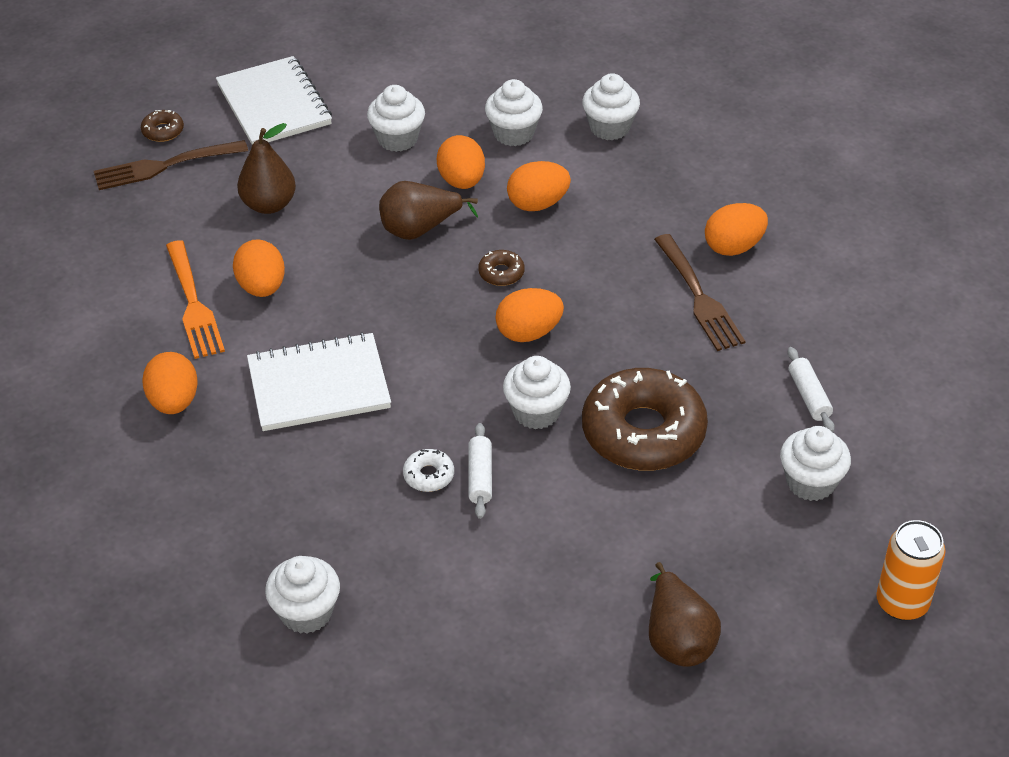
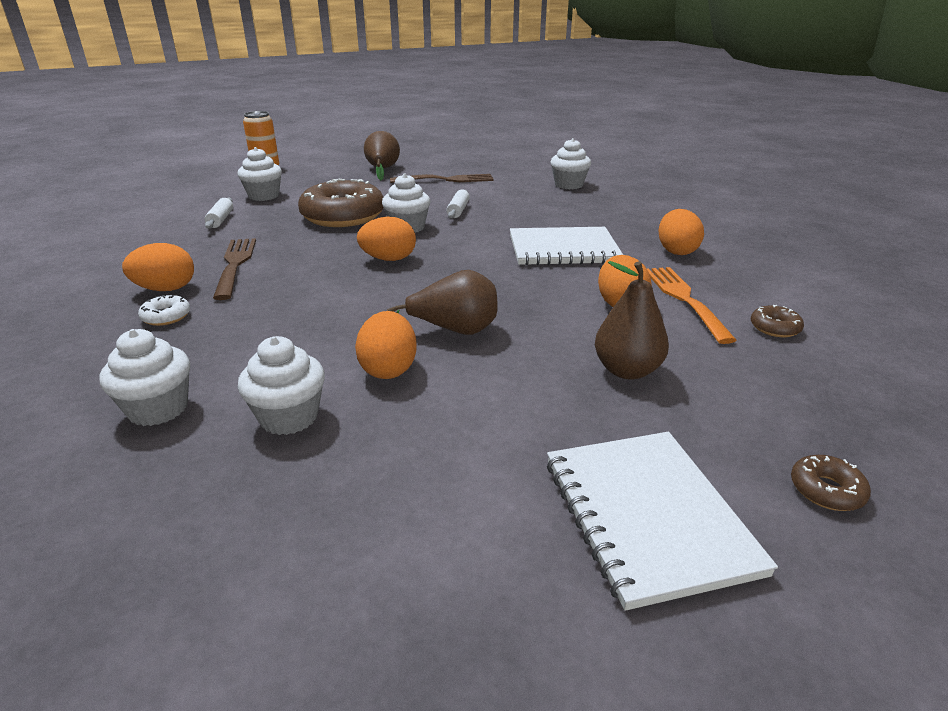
camera: 170 degrees left, 15 degrees down
(164, 166) = (790, 433): brown fork -> brown fork (446, 180)
(397, 139) = (452, 430): white cupcake -> none
(428, 475) = (490, 213): white donut -> white donut (166, 317)
(501, 273) = (389, 292): brown donut -> brown donut (774, 328)
(538, 204) = (317, 338): orange egg -> none

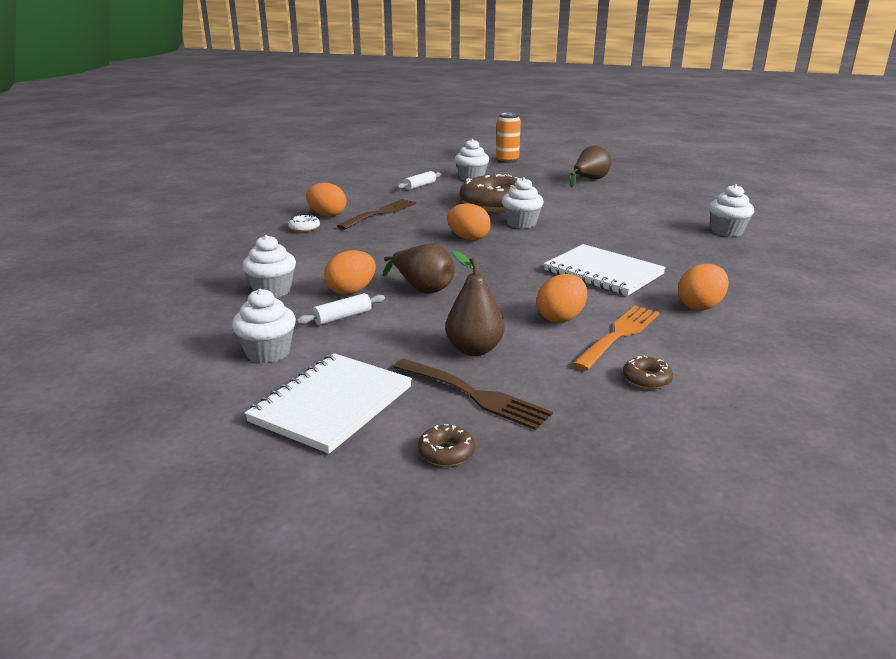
camera: 45 degrees right, 5 degrees down
(158, 409) = (234, 265): white cupcake -> white cupcake (268, 352)
(446, 180) = (624, 200): brown fork -> brown fork (474, 395)
(458, 210) = (583, 223): white rolling pin -> white rolling pin (342, 317)

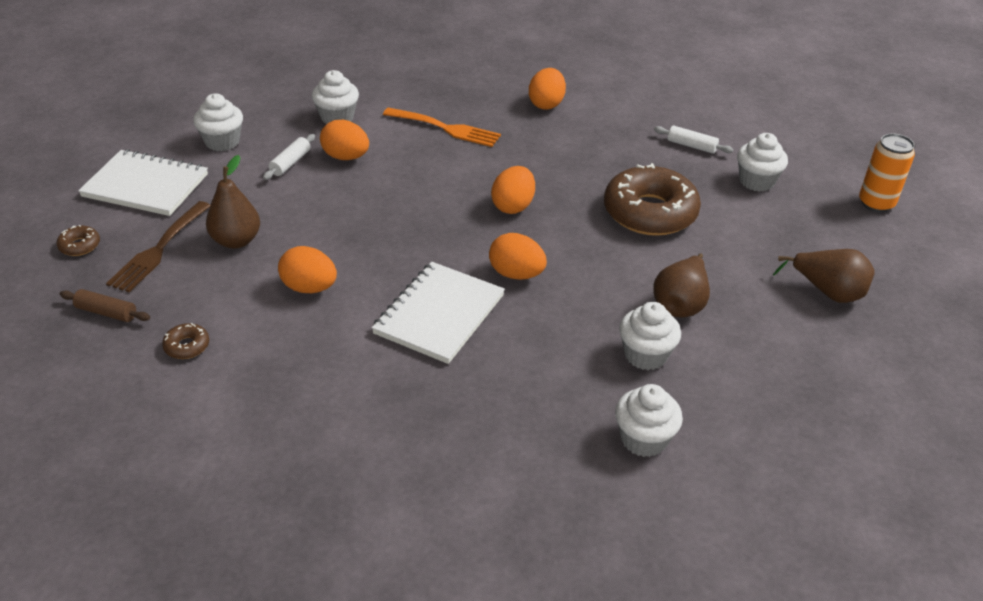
camera: 75 degrees right, 15 degrees up
(304, 228) = (499, 99): white donut -> none
(342, 317) = (290, 163): white rolling pin -> white rolling pin turned 75 degrees clockwise
(380, 213) = (568, 135): brown fork -> none
(422, 288) = (361, 195): brown pear -> brown pear (680, 304)
(521, 224) = (583, 240): white cupcake -> white cupcake (645, 355)
(588, 429) = (106, 312): none -> brown rolling pin
(619, 335) = (276, 328): orange fork -> orange fork (445, 128)
(700, 306) = (358, 392): orange egg -> orange egg (516, 274)

